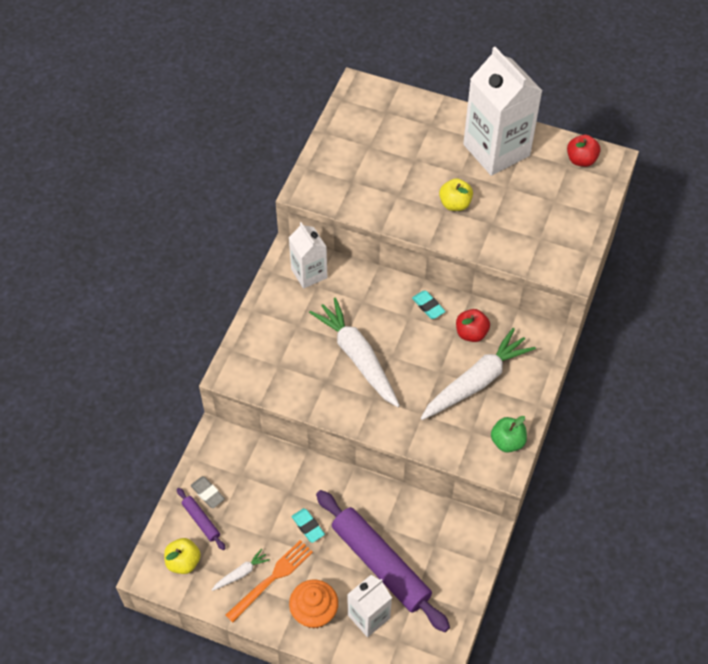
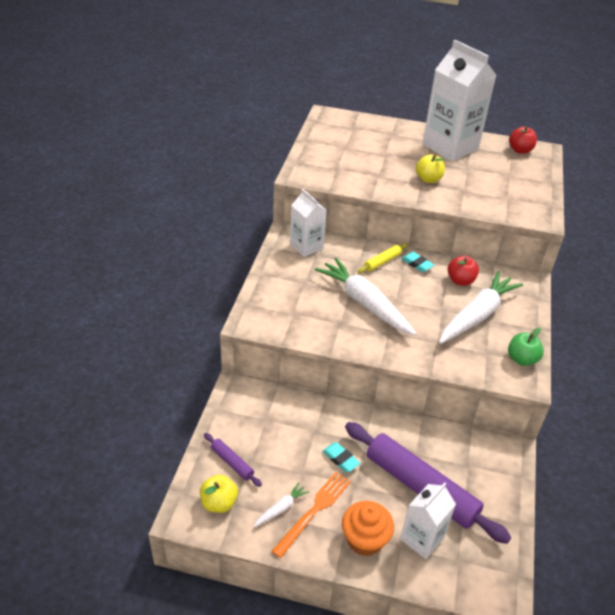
camera: 10 degrees left, 15 degrees down
(207, 493) = (235, 437): grey eraser -> none
(390, 301) = (382, 262): none -> yellow rolling pin

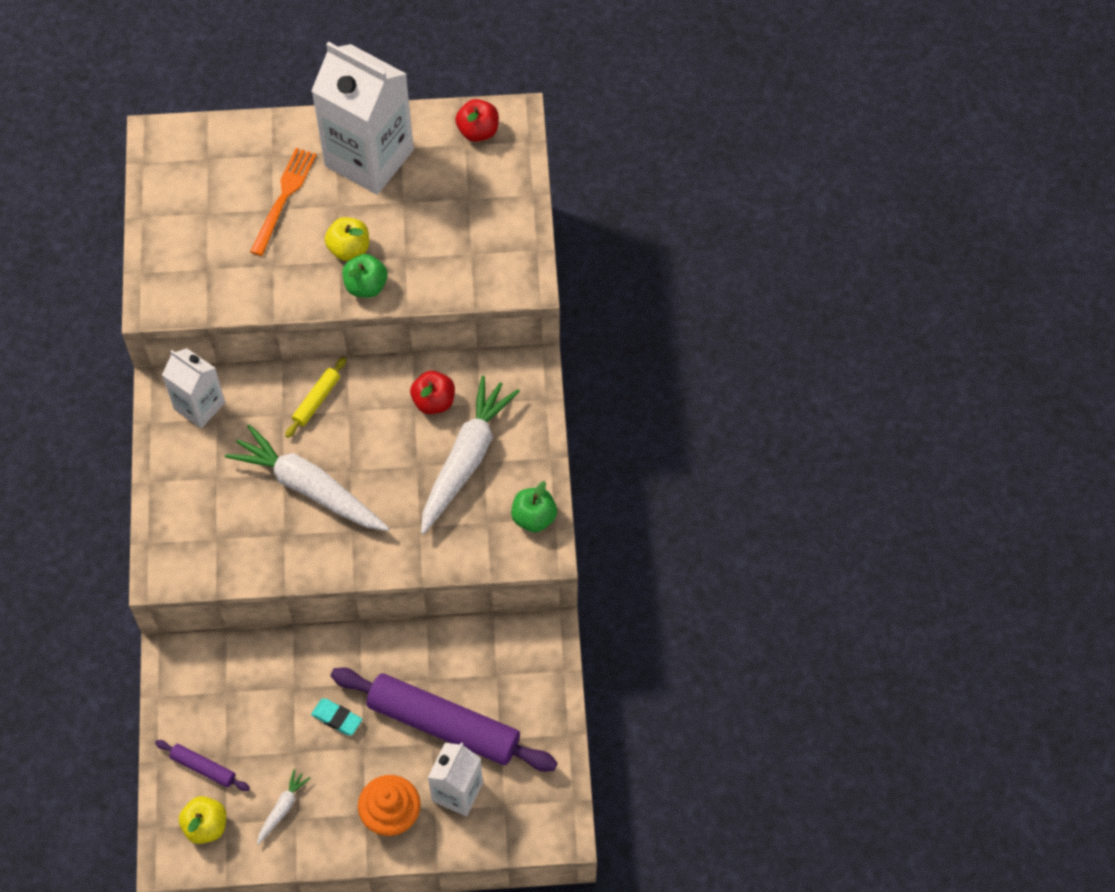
camera: 15 degrees left, 20 degrees up
(314, 511) = (323, 798): orange fork -> orange fork (284, 197)
(417, 264) = (367, 389): turquoise eraser -> none
(435, 197) = (366, 286): none -> green apple

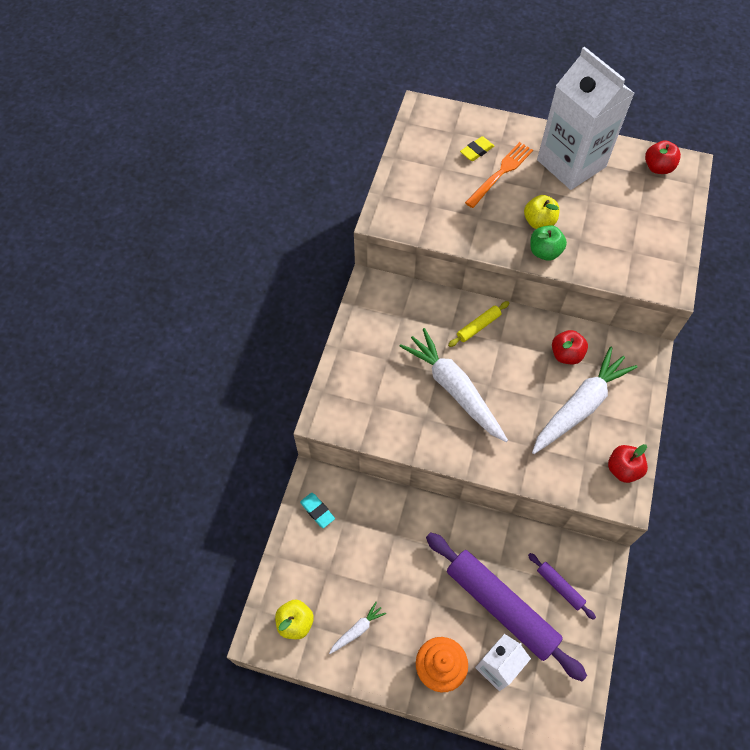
camera: 20 degrees right, 0 degrees up
(199, 406) = (392, 304): white carton -> none
(203, 768) = (308, 574): purple rolling pin -> purple rolling pin (559, 587)
(245, 176) = (476, 151): none -> yellow eraser
(337, 718) = (420, 571): turquoise eraser -> turquoise eraser (317, 511)
(534, 518) = (623, 469): green apple -> red apple

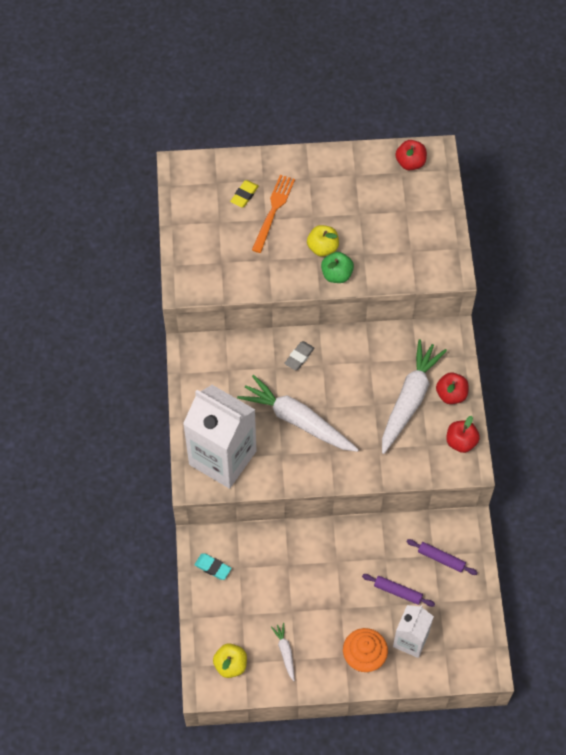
camera: 20 degrees left, 0 degrees up
(357, 630) = (285, 652): white carrot -> white carrot turned 45 degrees counterclockwise
(478, 326) = (299, 357): yellow rolling pin -> grey eraser
(501, 607) = (398, 592): purple rolling pin -> purple rolling pin, size x0.44
(566, 354) = (383, 358): red apple -> red apple (451, 394)
(571, 163) = (333, 182): white carton -> white carton (222, 457)

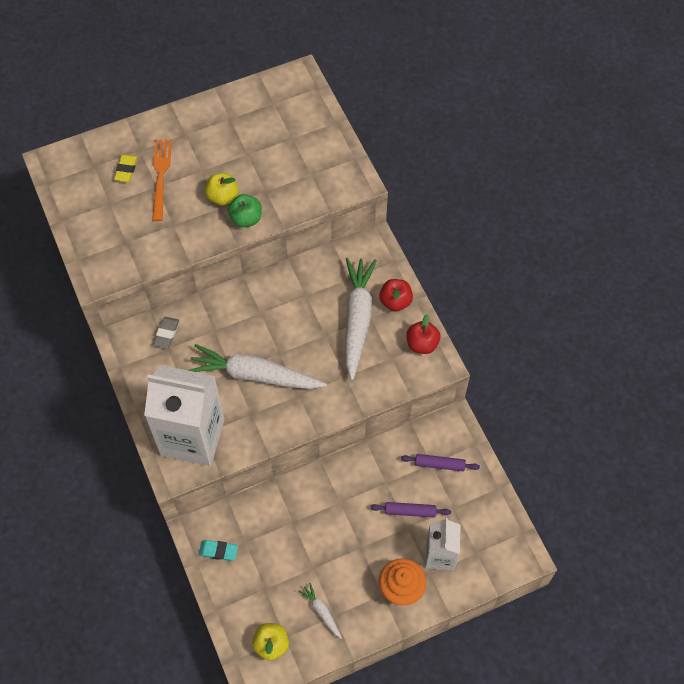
camera: 20 degrees left, 0 degrees up
(299, 357) = (234, 312): grey eraser -> grey eraser (166, 334)
(410, 163) = (279, 91): red apple -> none

